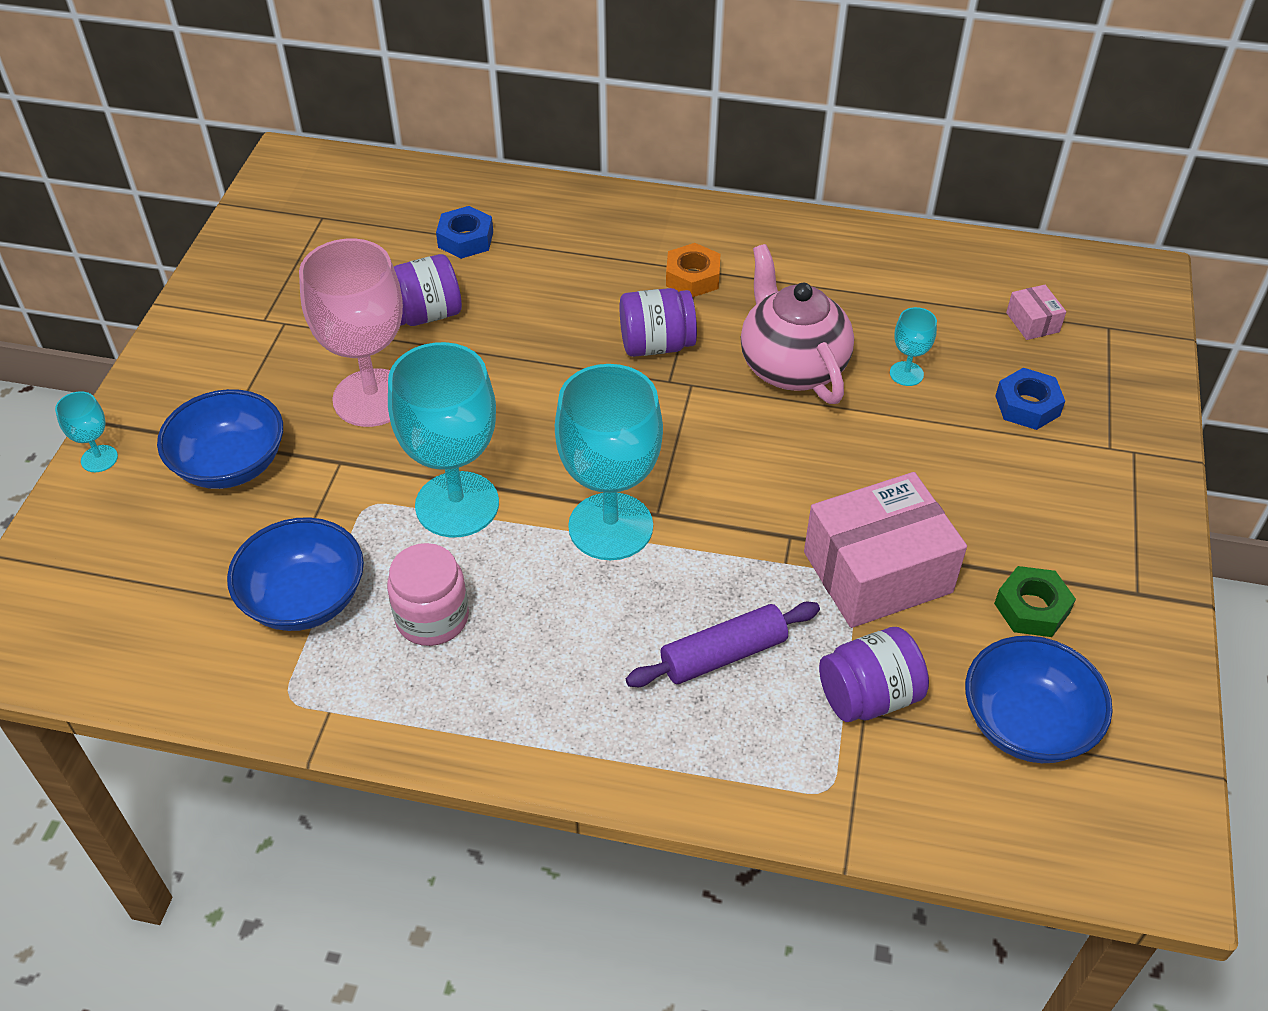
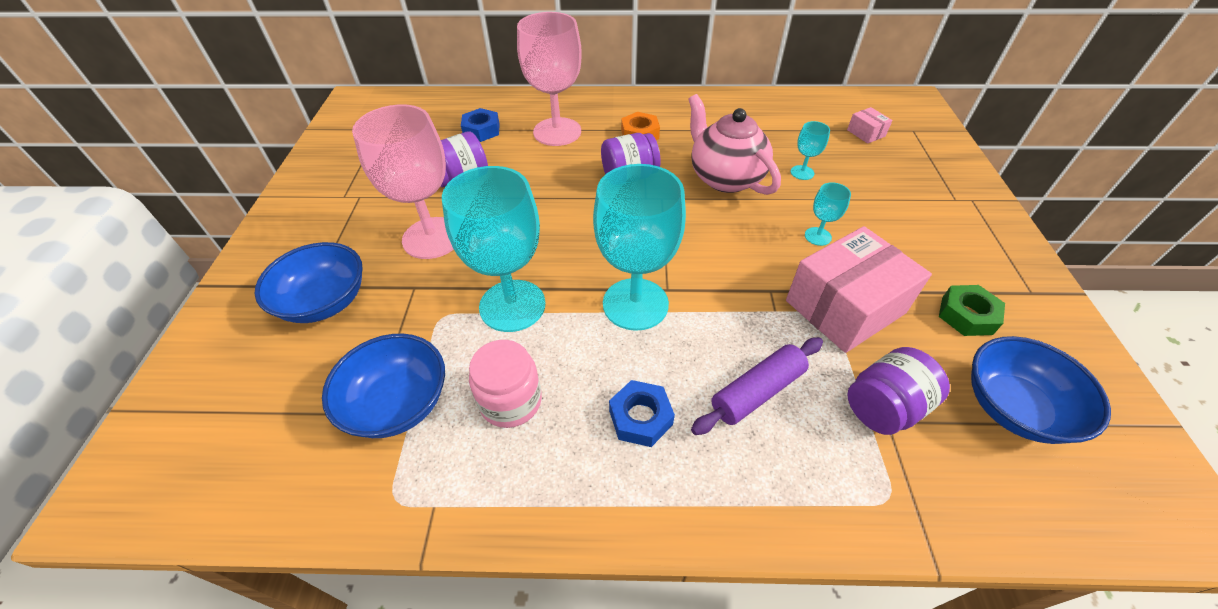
camera: 10 degrees left, 0 degrees up
(99, 459) = (213, 313): turquoise goblet -> turquoise goblet (817, 236)
(573, 257) = (557, 132): none -> pink goblet
(1027, 406) = (889, 181): blue nut -> blue nut (640, 418)

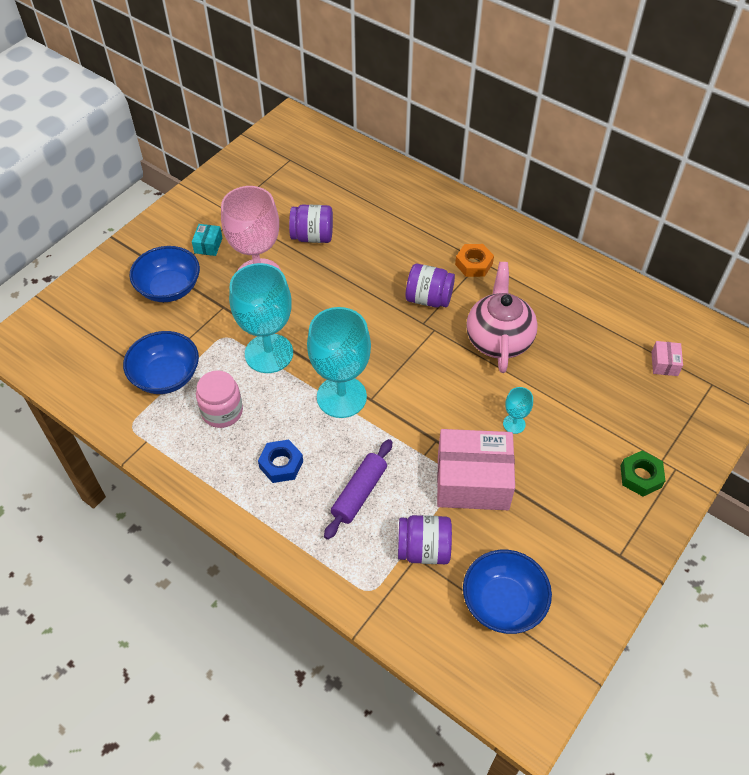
camera: 35 degrees right, 5 degrees up
(344, 237) = (208, 245): none -> turquoise box
(481, 130) = (359, 198): blue nut -> none
(557, 132) = (413, 228): pink goblet -> none
(757, 391) = (359, 493): purple rolling pin -> purple rolling pin turned 60 degrees counterclockwise
(802, 172) = (564, 368): turquoise goblet -> none
(966, 315) = (549, 538): green nut -> green nut (640, 476)

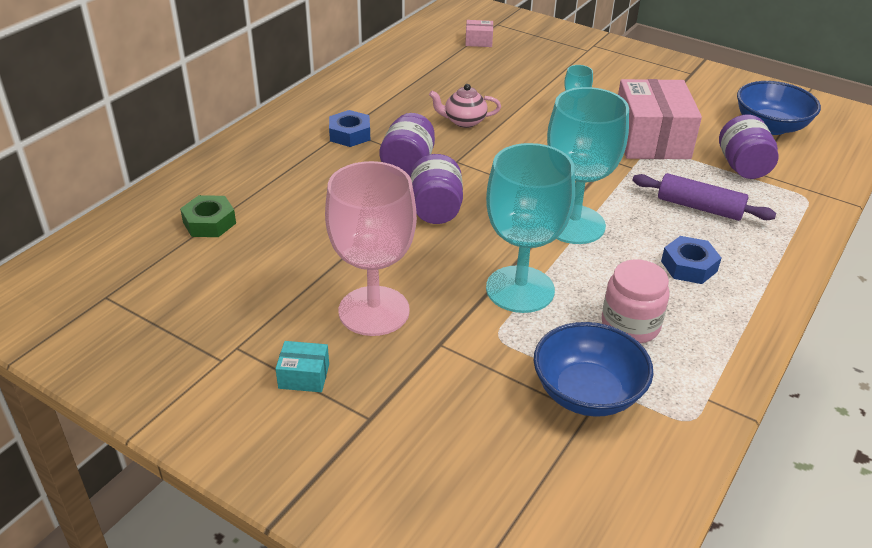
camera: 95 degrees left, 15 degrees down
(169, 288) = (404, 414): blue bowl -> none
(312, 236) = (292, 262): purple jar -> purple jar (436, 210)
(474, 264) = (350, 134): orange nut -> blue nut
(498, 339) = (464, 121): pink teapot -> pink teapot, size x0.54
(640, 476) = (608, 59): green nut -> green nut (209, 222)

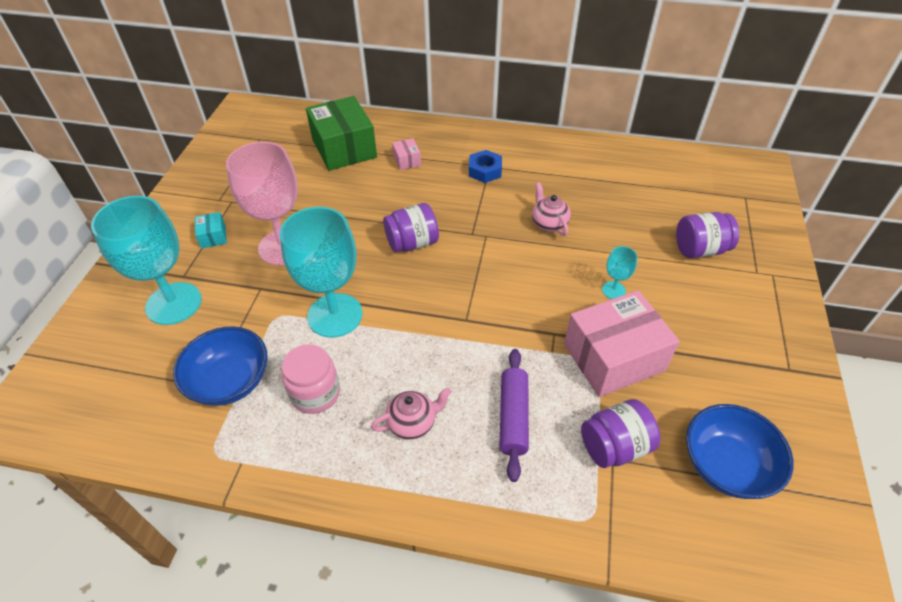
camera: 70 degrees right, 10 degrees up
(209, 222) = (344, 148): green nut -> green box
(408, 165) = (463, 211): purple jar -> purple jar (700, 249)
(478, 41) = (697, 195): pink box -> pink box (407, 160)
(573, 224) = (435, 328): turquoise goblet -> turquoise goblet (173, 303)
(689, 266) = (413, 422): blue nut -> pink teapot

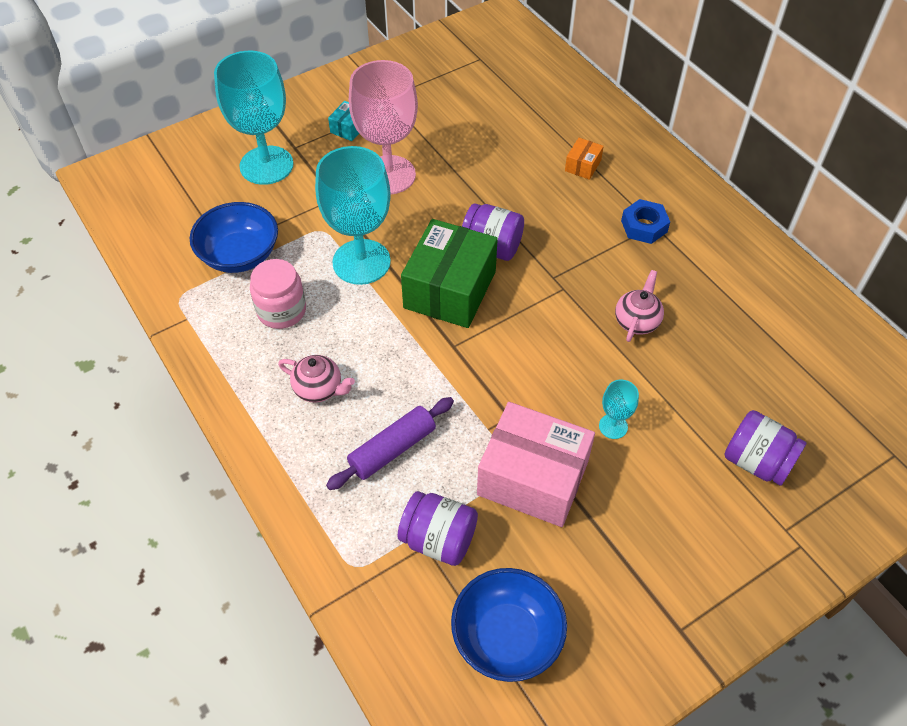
camera: 45 degrees right, 5 degrees up
(344, 148) = (541, 115): green box -> green box (450, 289)
(407, 160) = (582, 166): pink box -> orange box

